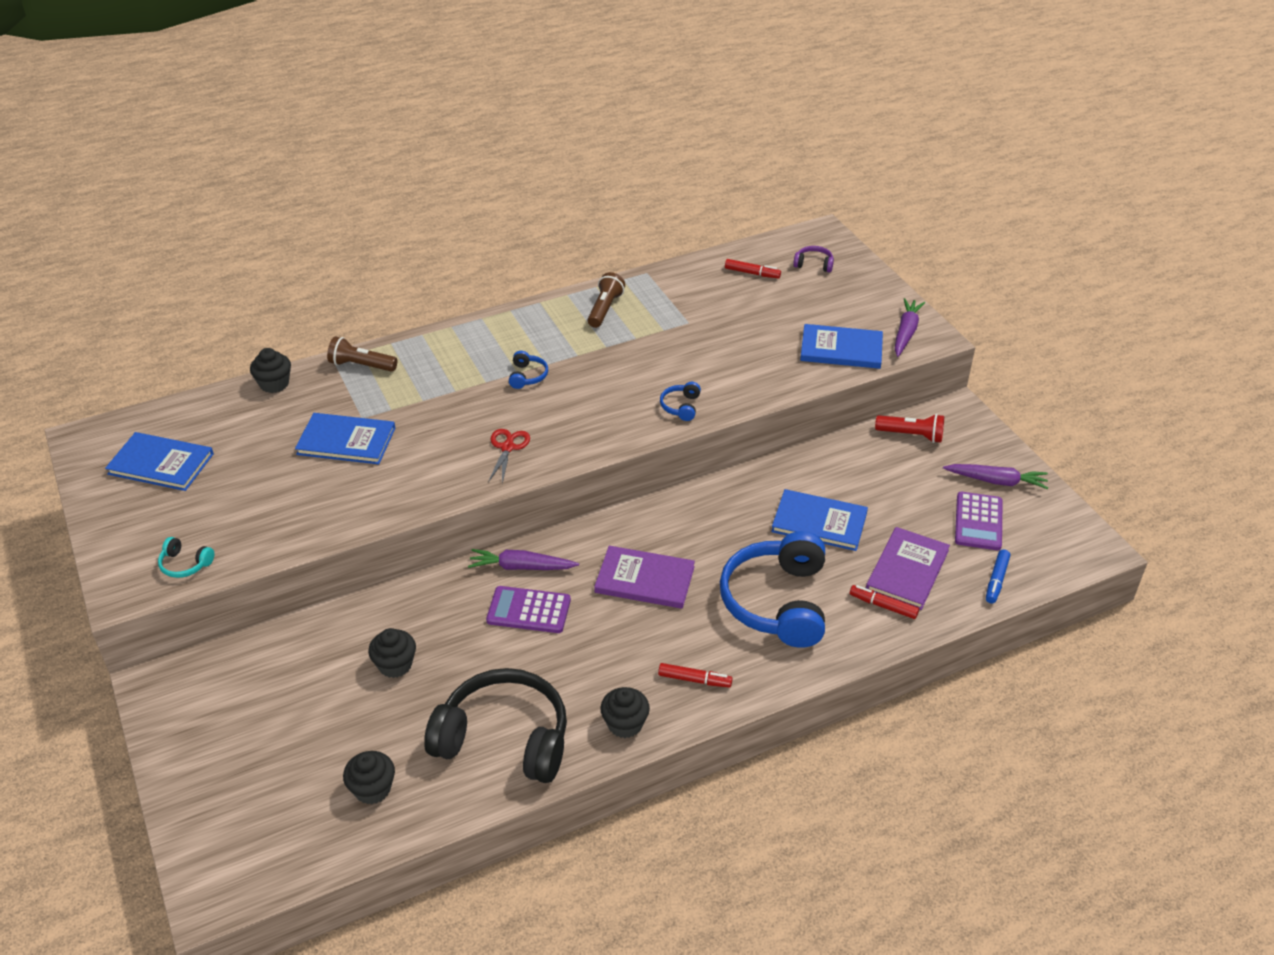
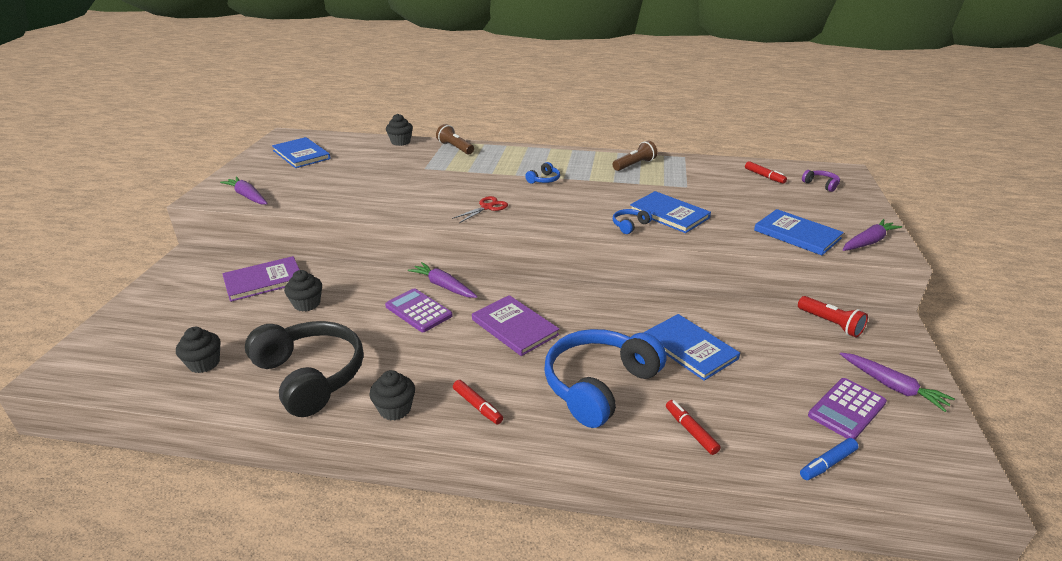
camera: 35 degrees right, 10 degrees down
(185, 564) = (247, 196): turquoise headphones -> purple carrot
(346, 441) = (401, 175): blue book -> blue book (669, 214)
(907, 570) = (739, 415): purple book -> purple book (264, 281)

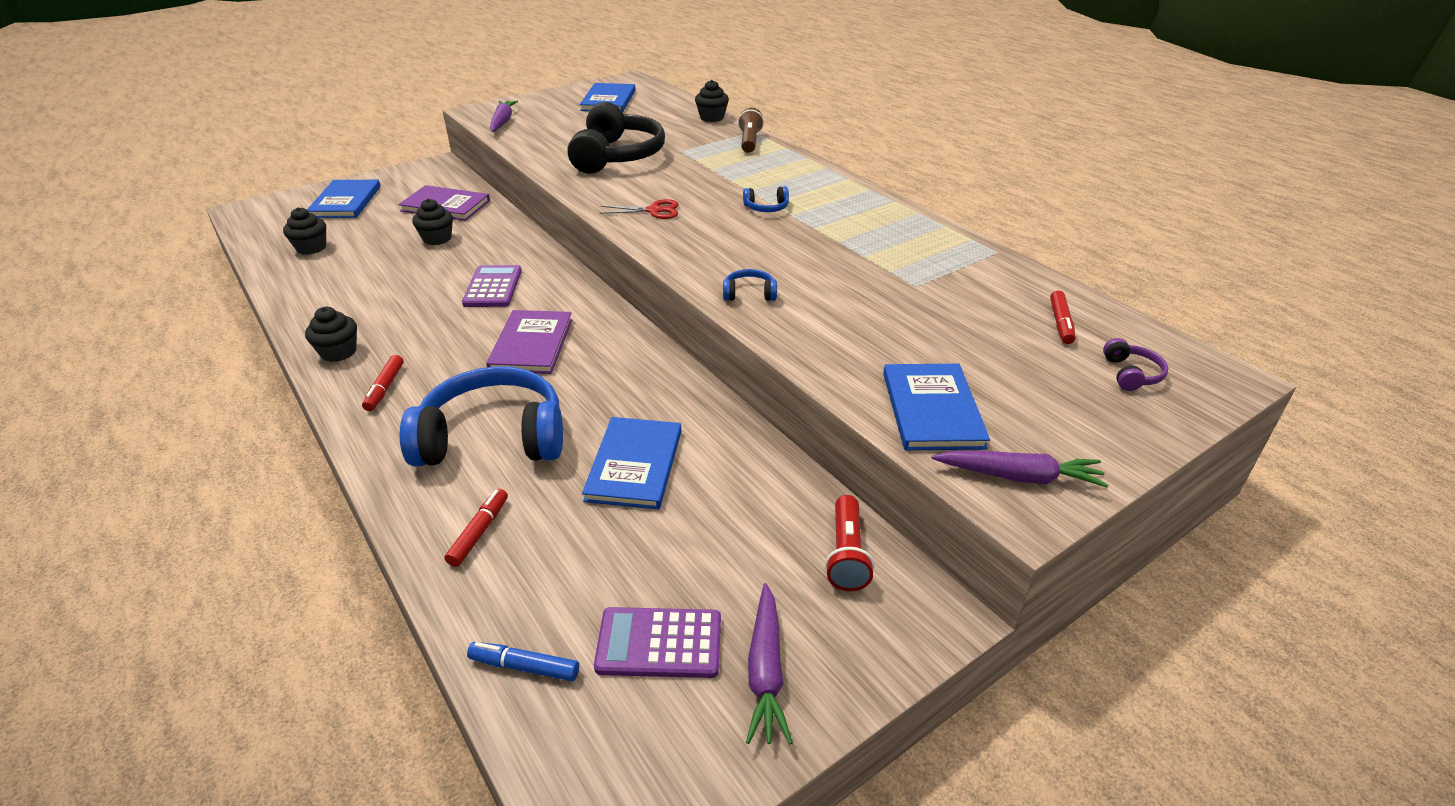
camera: 45 degrees right, 5 degrees up
(310, 376) = (342, 294): black headphones -> black headphones (617, 156)
(443, 286) = (549, 277): purple carrot -> none
(634, 165) = (907, 234): brown flashlight -> none
(669, 214) = (820, 304): blue book -> blue book (345, 201)

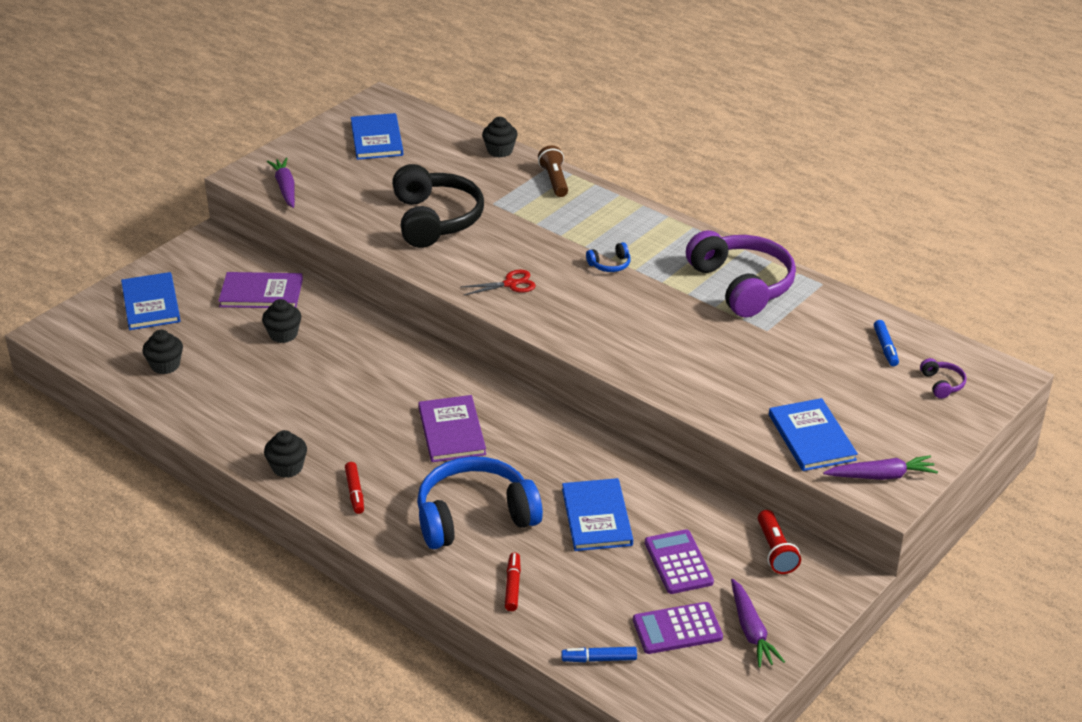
camera: 15 degrees left, 0 degrees up
(493, 287) = (377, 380): purple calculator -> purple calculator (678, 562)
(749, 294) = (638, 360): blue headphones -> none
(902, 242) = (741, 285): none -> purple headphones
(1060, 323) = (885, 347): red marker -> blue marker

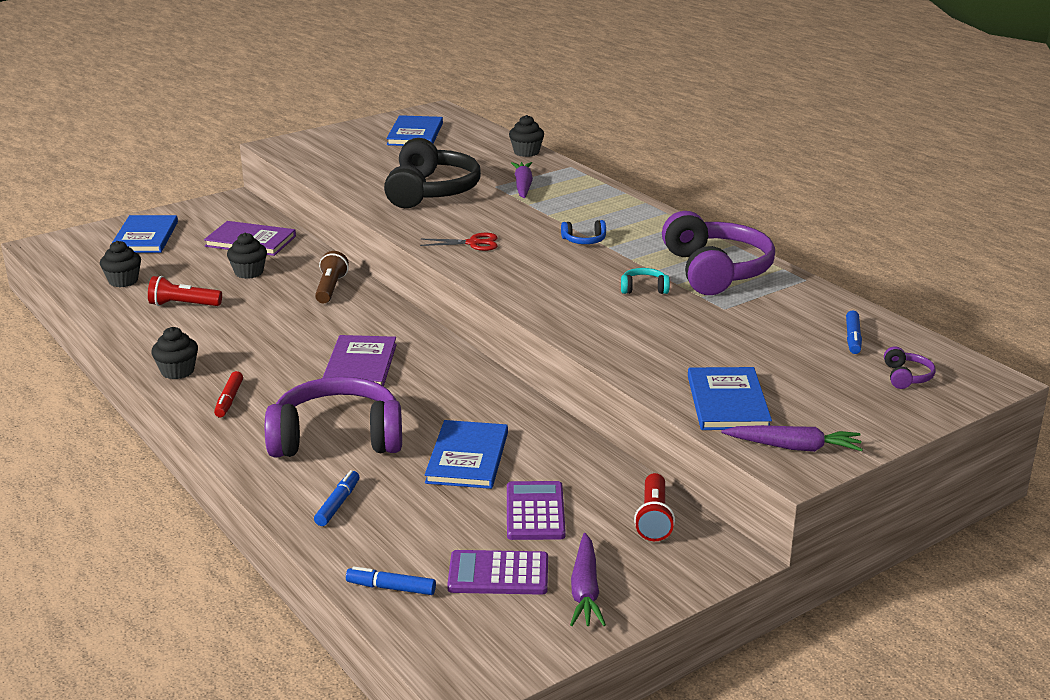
camera: 15 degrees right, 10 degrees down
(243, 386) = (183, 305): none -> red flashlight
(285, 188) = (307, 157): purple carrot -> purple carrot (523, 186)
(475, 517) = (337, 438): blue headphones -> purple headphones
(512, 586) = (338, 504): red marker -> blue marker
(554, 180) = (566, 177): brown flashlight -> brown flashlight (330, 288)
(689, 317) = (644, 289): none -> turquoise headphones

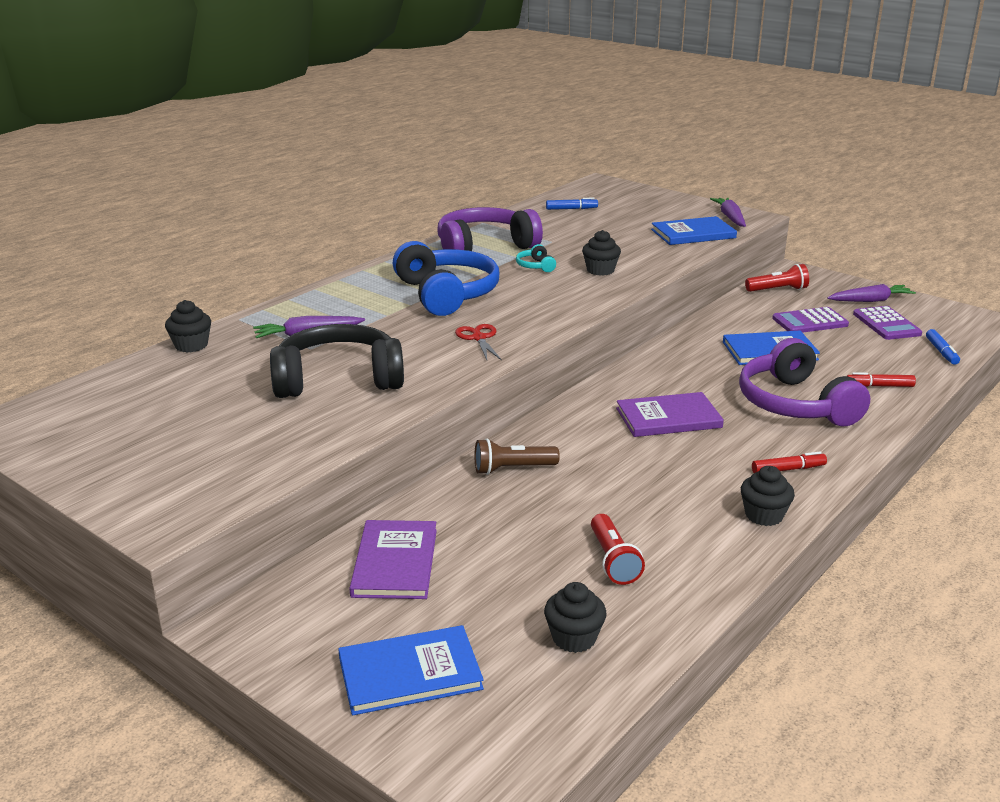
camera: 105 degrees left, 0 degrees up
(249, 272) = (496, 536): black cupcake -> black cupcake (600, 270)
(338, 504) = (879, 386): blue marker -> red marker
(415, 134) = (113, 423): blue book -> none
(584, 240) = (446, 294): blue headphones -> blue headphones, size x2.48
(906, 377) = (614, 197): purple headphones -> none

